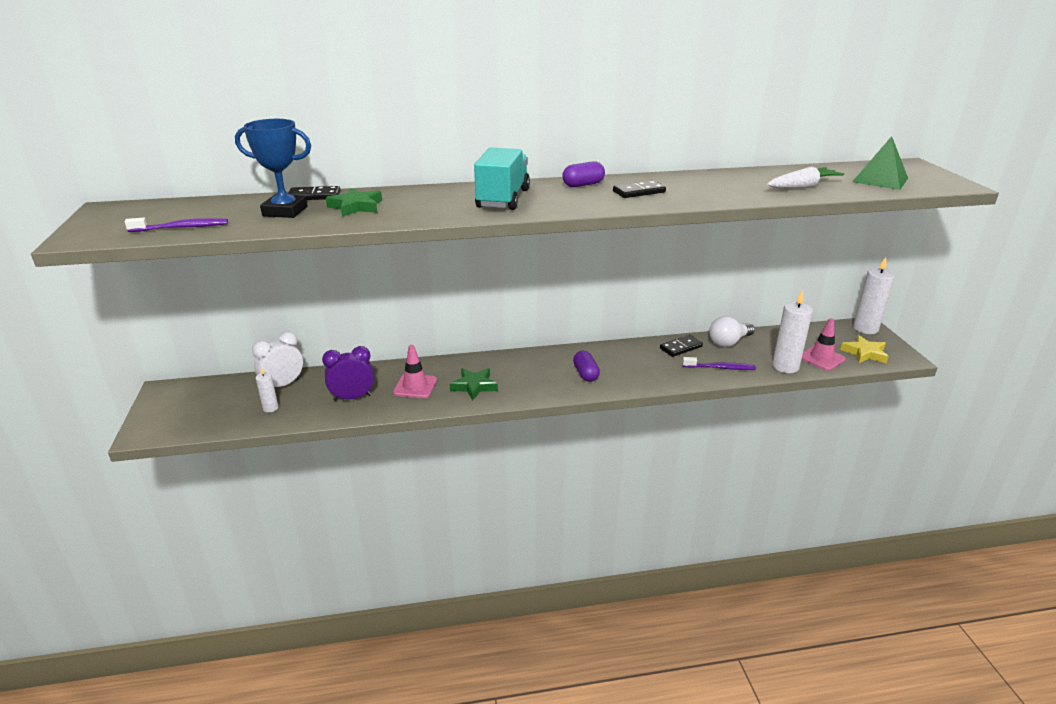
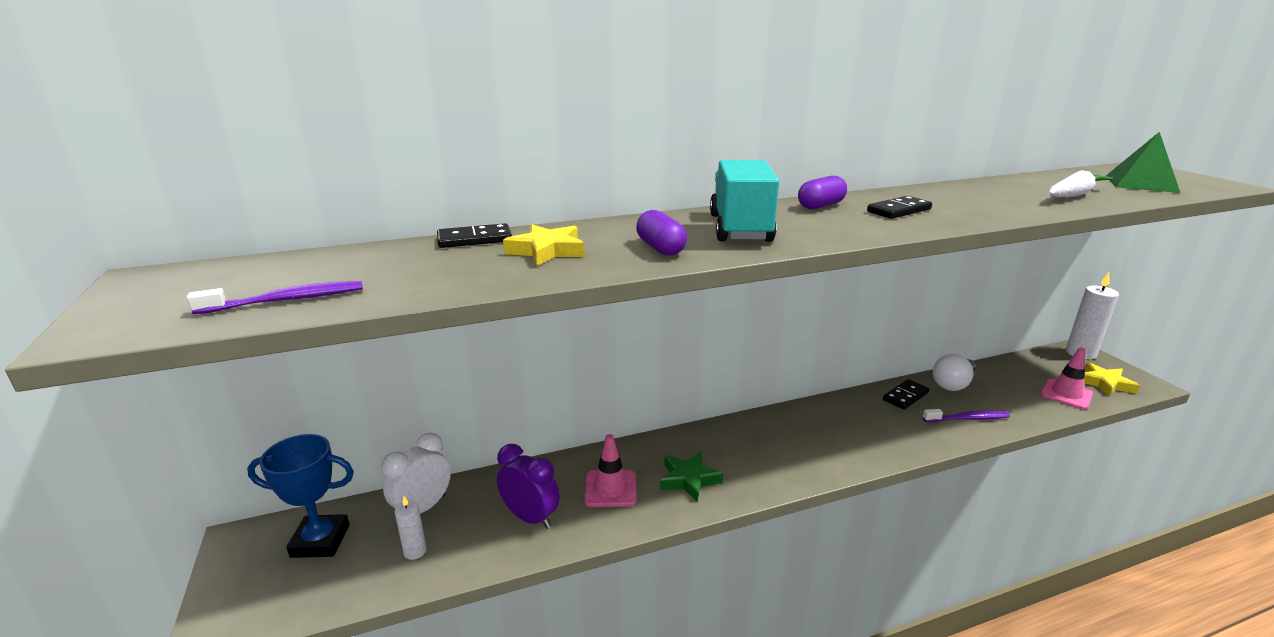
camera: 10 degrees left, 5 degrees down
(285, 211) = (444, 264): blue trophy -> blue trophy (320, 541)
(352, 397) = (530, 518): purple clock -> purple clock turned 60 degrees clockwise
(356, 207) = (547, 251): green star -> yellow star
(585, 374) = (818, 445): purple capsule -> purple capsule (660, 248)
(785, 366) = (1036, 409): white candle -> none

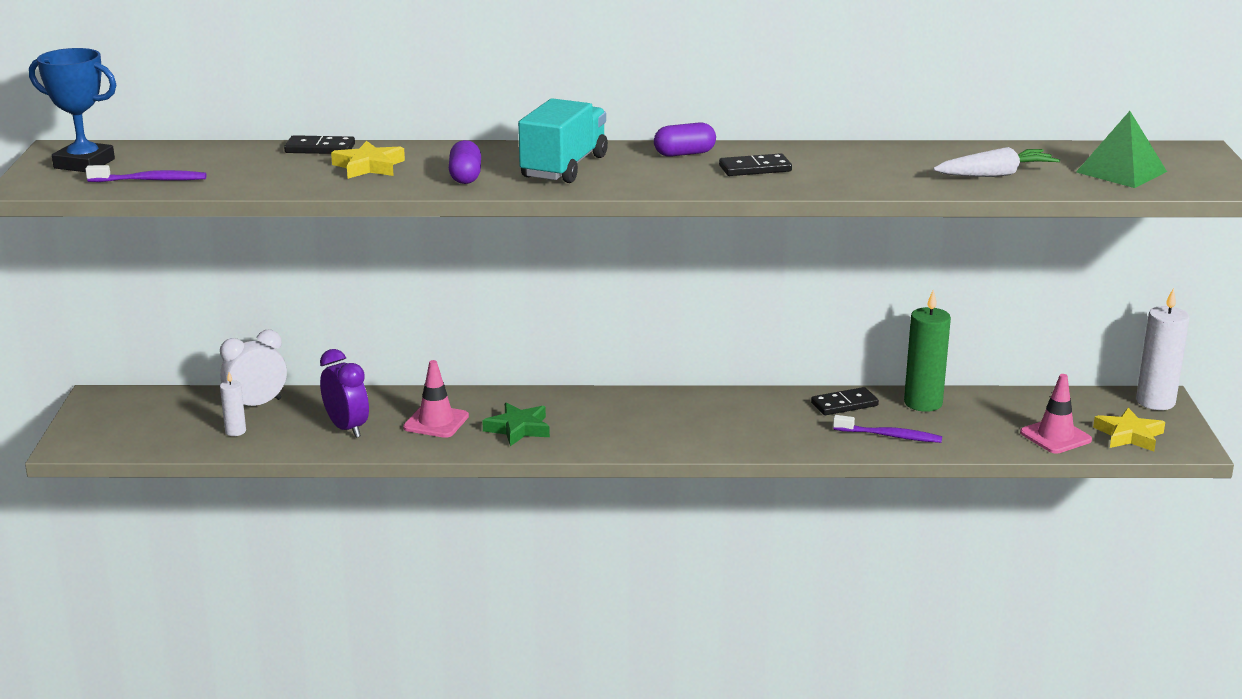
camera: 20 degrees right, 0 degrees up
(320, 541) = (162, 410): blue trophy -> blue trophy (84, 164)
(953, 384) = (923, 403): white light bulb -> green candle

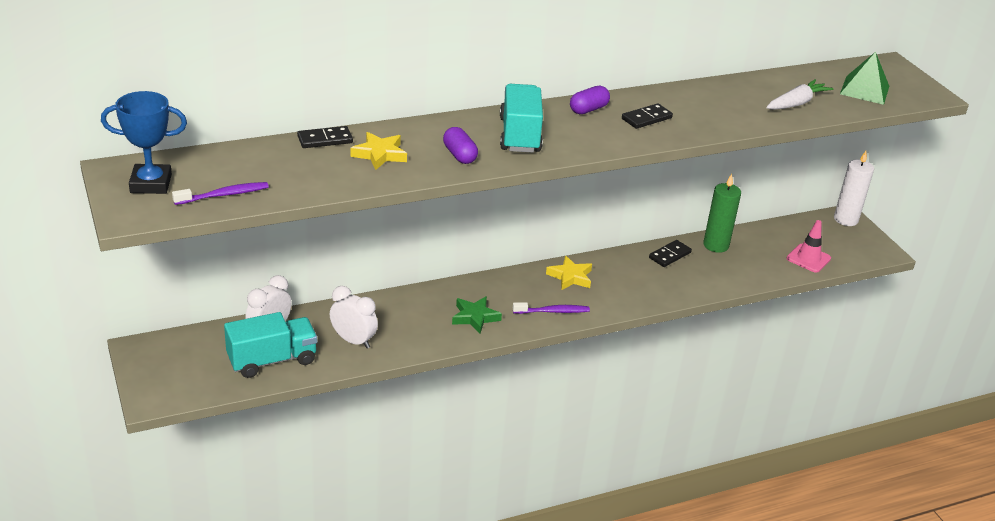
camera: 25 degrees left, 10 degrees up
(235, 431) = (272, 360): white candle -> turquoise truck
(347, 428) = (353, 341): purple clock -> white clock
(436, 422) = (413, 322): pink traffic cone -> none
(890, 436) = (714, 277): purple toothbrush -> purple toothbrush (553, 311)
(1129, 435) = (848, 249): yellow star -> yellow star (570, 277)

